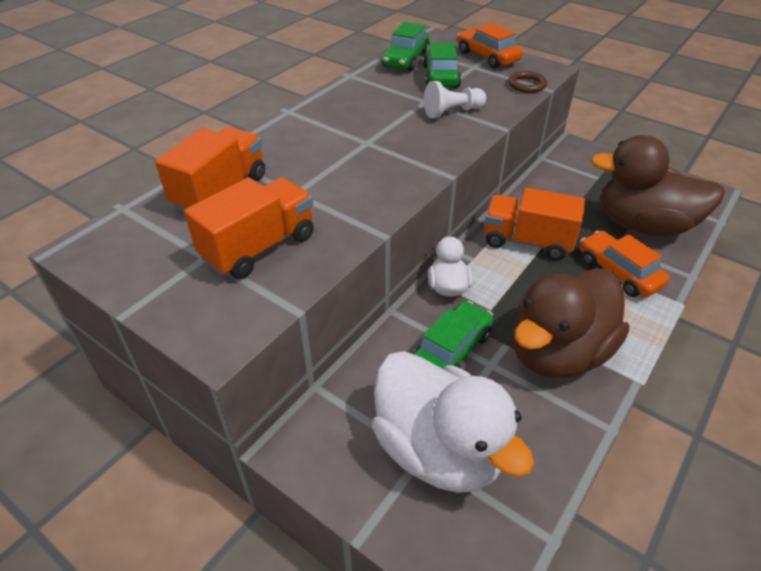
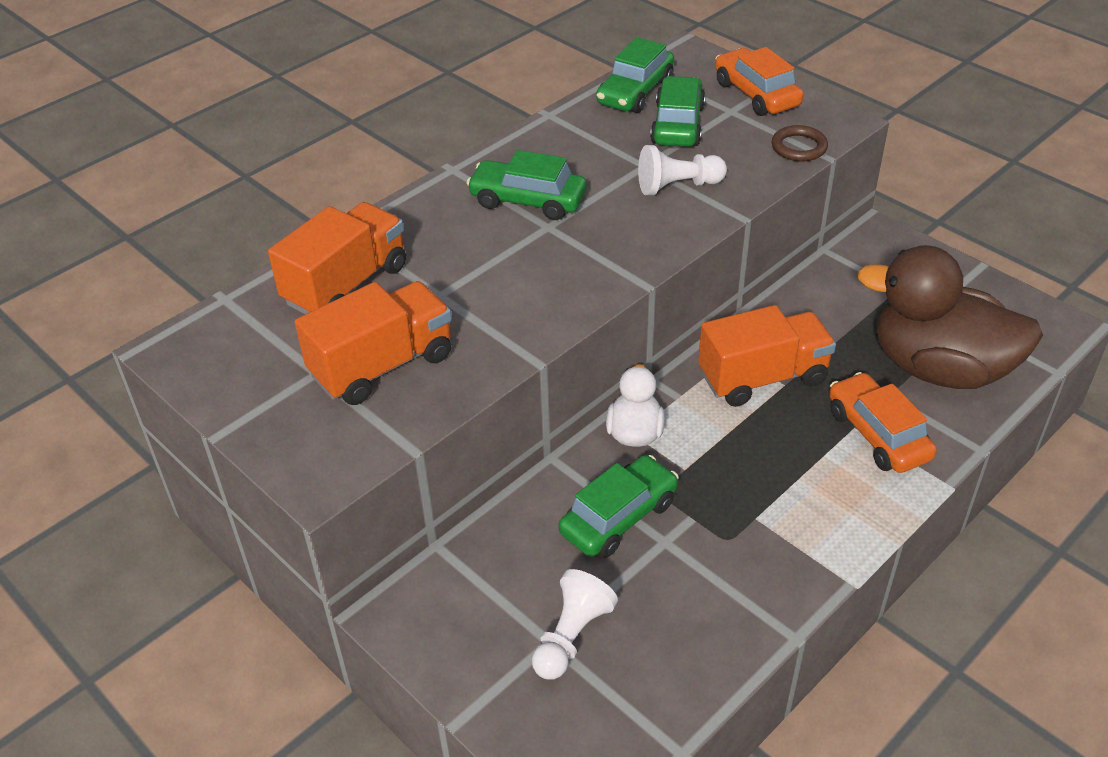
camera: 10 degrees right, 0 degrees up
(348, 127) = (527, 201): none -> green car
(438, 449) = (571, 636): white duck -> white pawn
(527, 241) = (762, 377): orange truck -> orange truck turned 135 degrees clockwise
(557, 352) = (756, 535): brown duck -> none

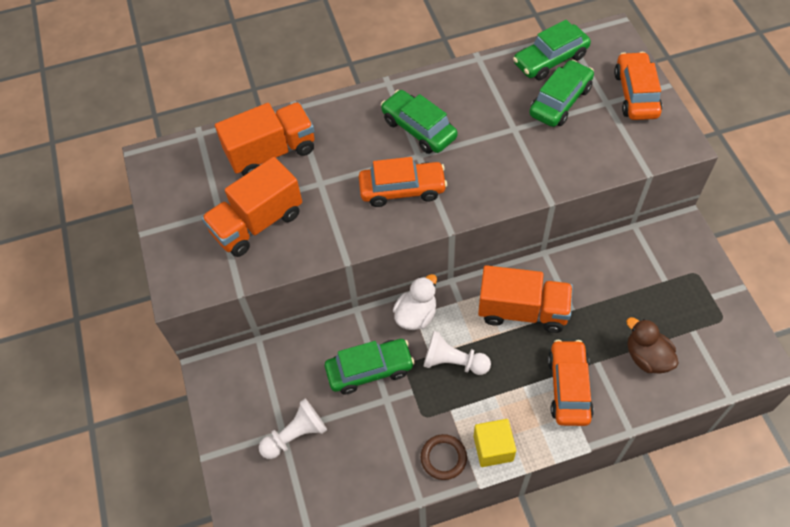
camera: 30 degrees right, 15 degrees up
(382, 365) = (257, 223): orange truck -> orange truck turned 150 degrees clockwise
(554, 265) = (402, 189): none -> orange car
(677, 186) = (524, 156): white pawn -> white pawn (453, 362)
(799, 147) = (632, 155): brown ring -> brown ring (443, 458)
(840, 536) = (493, 448): none -> yellow cube
(939, 368) = (647, 357): brown duck -> brown duck, size x0.48

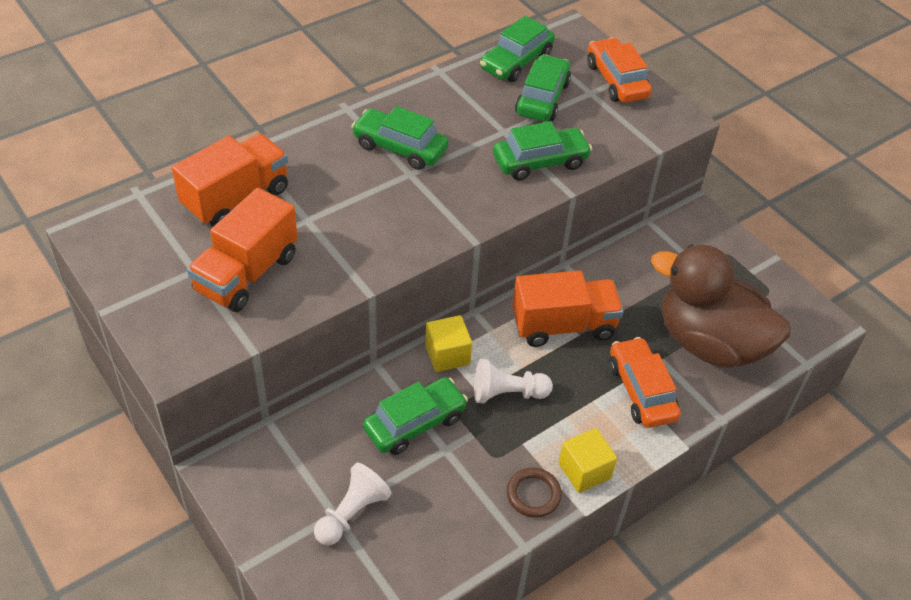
camera: 25 degrees left, 10 degrees down
(402, 189) = (405, 209): orange car -> none
(416, 315) = (447, 355): white duck -> yellow cube
(535, 165) = (540, 162): none -> green car
(647, 357) = (709, 343): brown duck -> brown duck, size x2.07

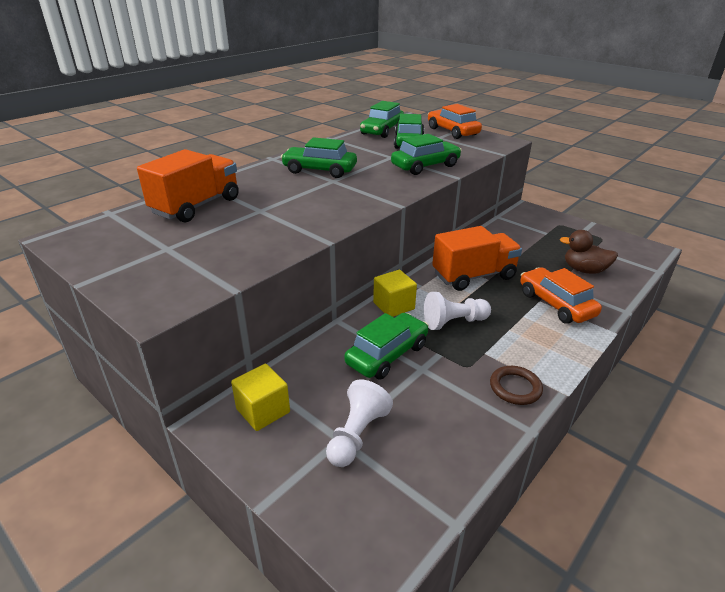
camera: 10 degrees left, 15 degrees down
(246, 273) = (216, 244): orange truck -> none
(584, 471) = (547, 363): yellow cube -> yellow cube (263, 410)
(709, 343) = (584, 270): brown duck -> brown duck, size x0.48

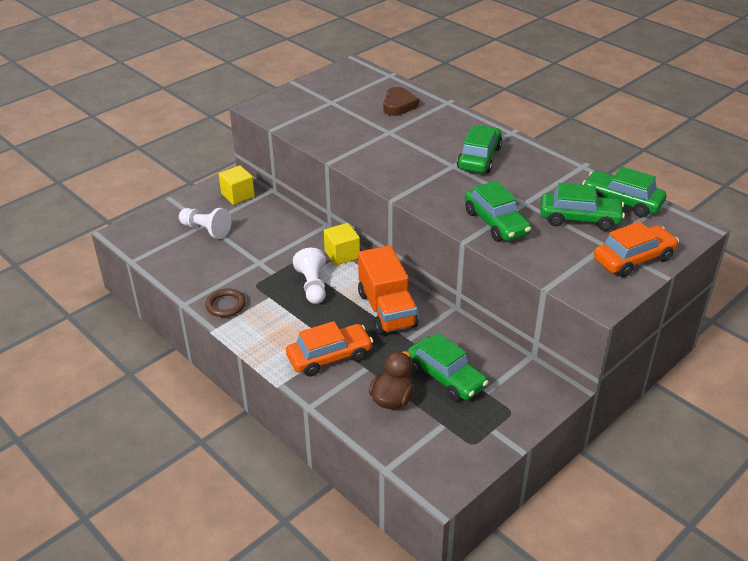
camera: 95 degrees right, 5 degrees up
(196, 206) = (398, 105): orange truck -> brown heart
(387, 354) = (279, 247): green car -> green car (446, 377)

